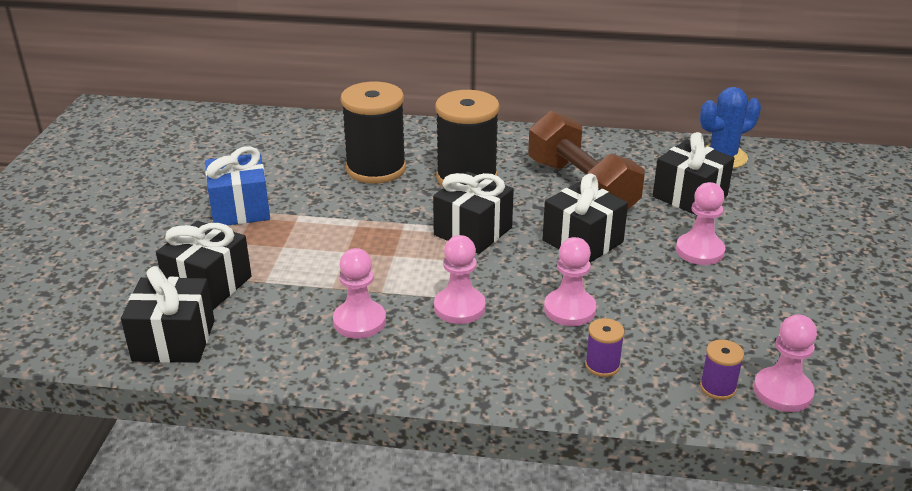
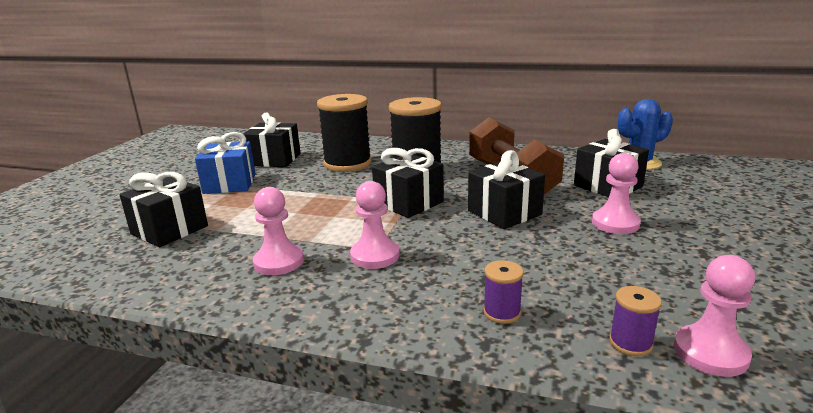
camera: 10 degrees right, 10 degrees down
(174, 341) = (110, 268): black gift -> black gift (274, 160)
(569, 309) = (479, 262): pink pawn -> none

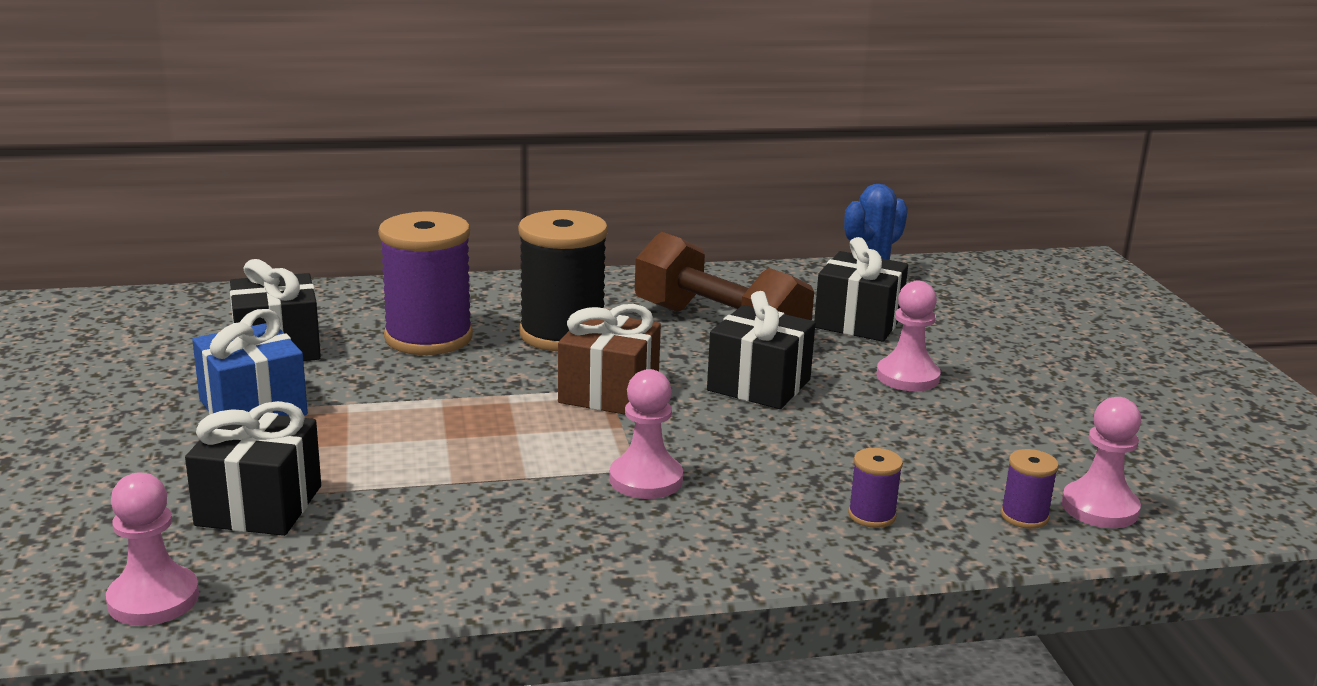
camera: 30 degrees left, 0 degrees up
(279, 262) = (516, 516): pink pawn -> pink pawn (153, 599)
(347, 164) = (428, 338): black spool -> purple spool
(408, 203) = (608, 392): black gift -> brown gift

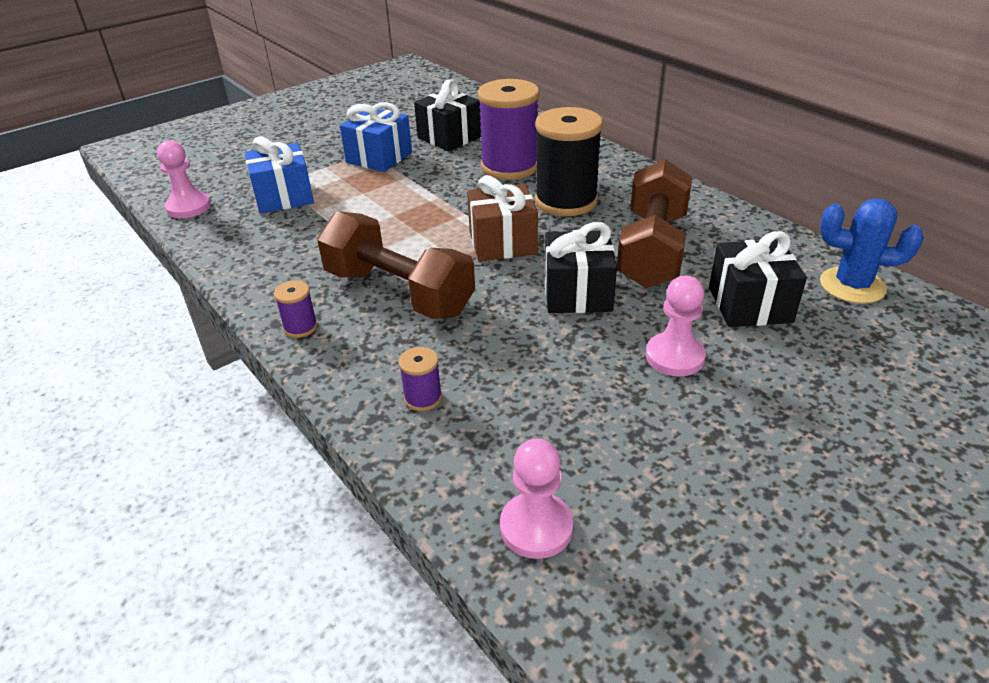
camera: 65 degrees right, 15 degrees up
(259, 506) = (283, 197): black gift -> blue gift
(646, 479) = (399, 292): pink pawn -> brown dumbbell
(1024, 516) = (483, 480): purple spool -> purple spool (300, 327)

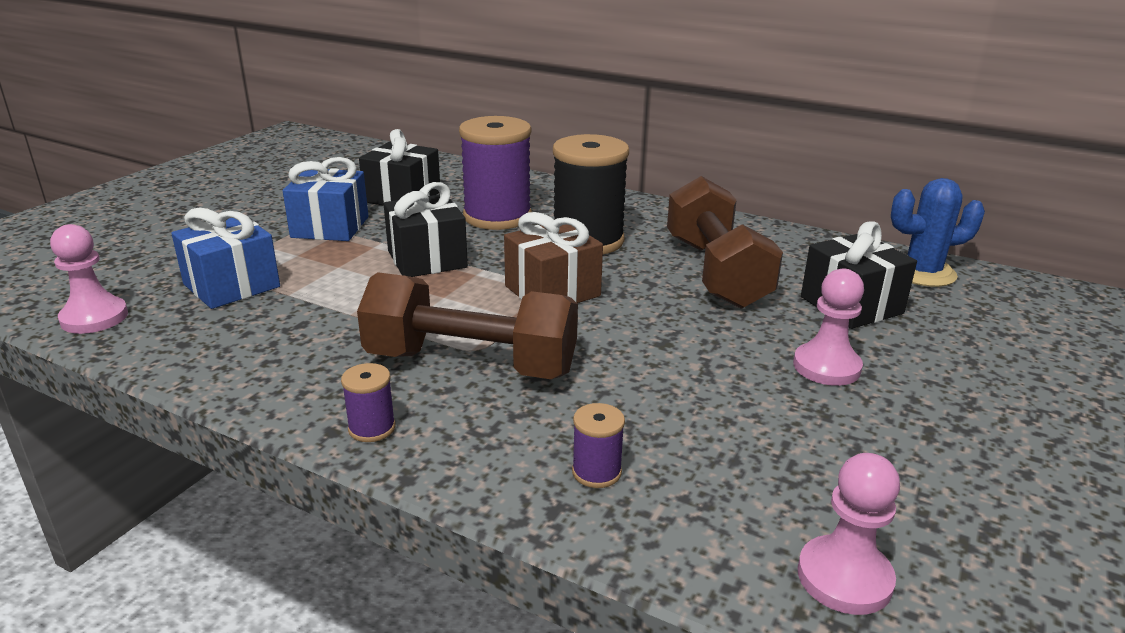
camera: 25 degrees left, 10 degrees down
(577, 293) = (677, 326): black gift -> black gift (427, 259)

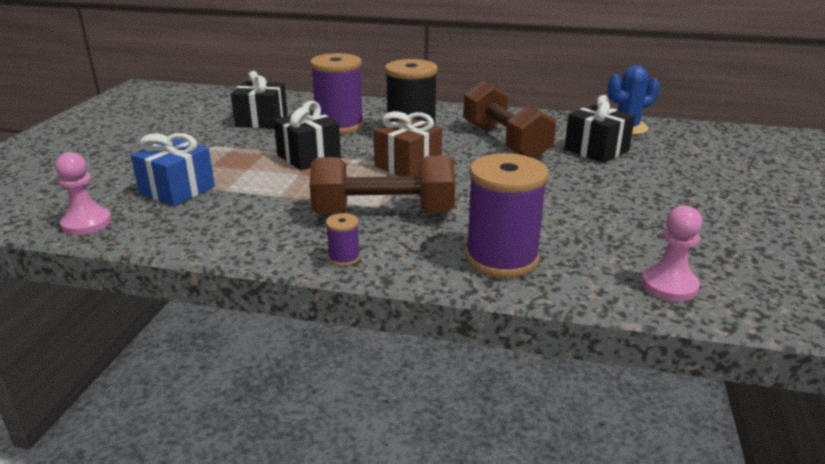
camera: 15 degrees left, 0 degrees up
(330, 227) = (222, 145): blue gift -> none
(596, 472) = (501, 258): purple spool -> purple spool, size x2.30
(826, 367) = (601, 185): pink pawn -> none

